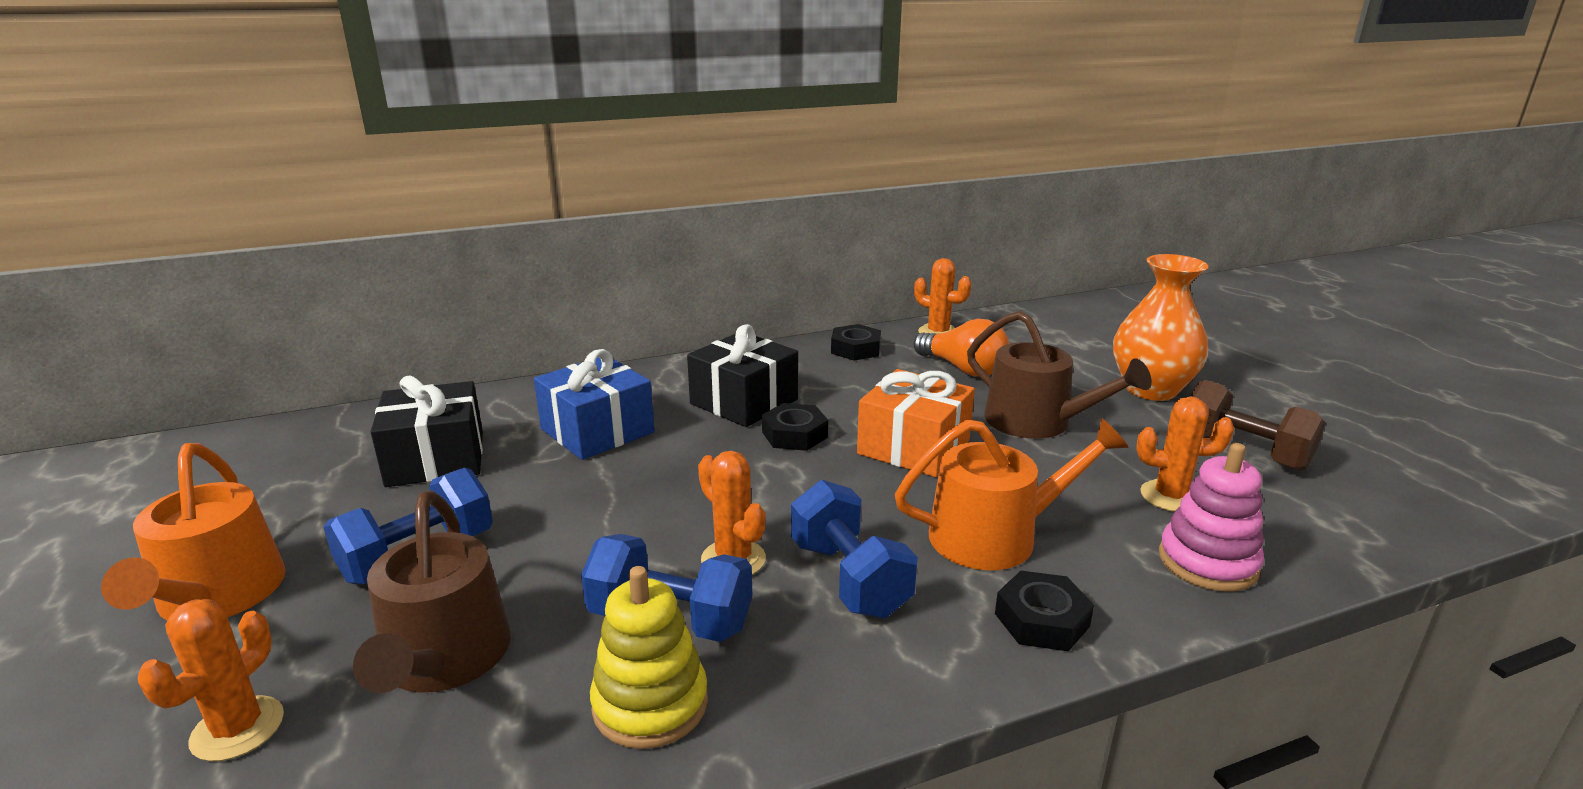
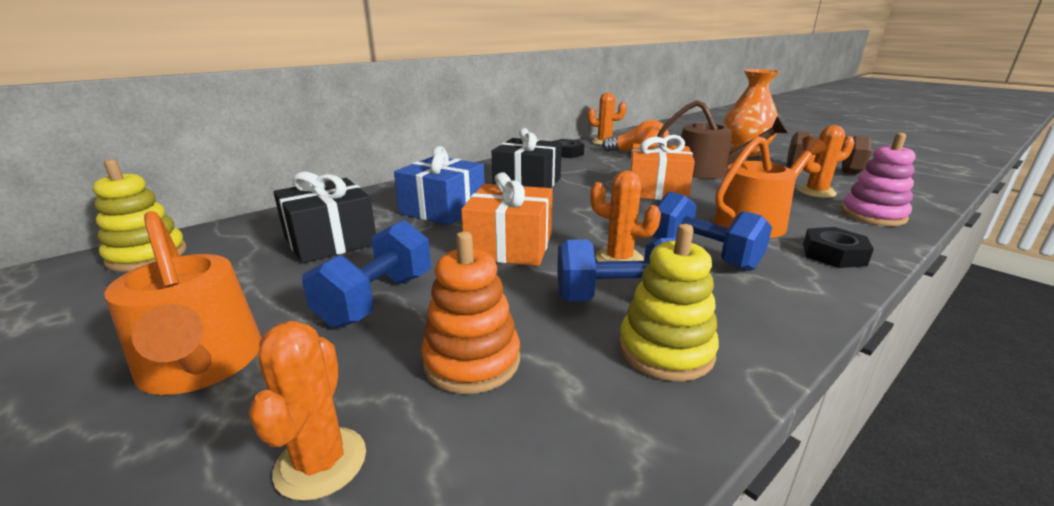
camera: 20 degrees left, 0 degrees up
(254, 444) = (147, 256): none -> yellow stacking toy
(443, 659) = (472, 361): brown watering can -> orange stacking toy
(622, 509) = (510, 246): none -> orange gift
(794, 434) = (579, 194): black nut -> none

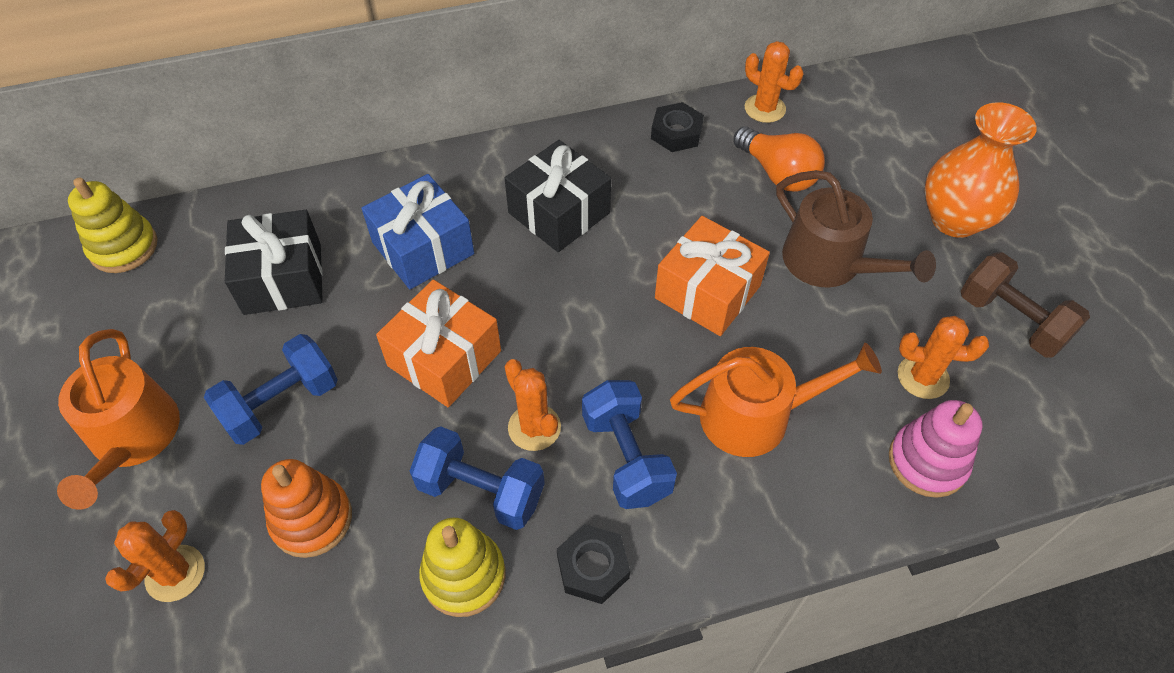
camera: 25 degrees right, 30 degrees up
(834, 254) = (771, 516): black nut -> black nut (593, 567)

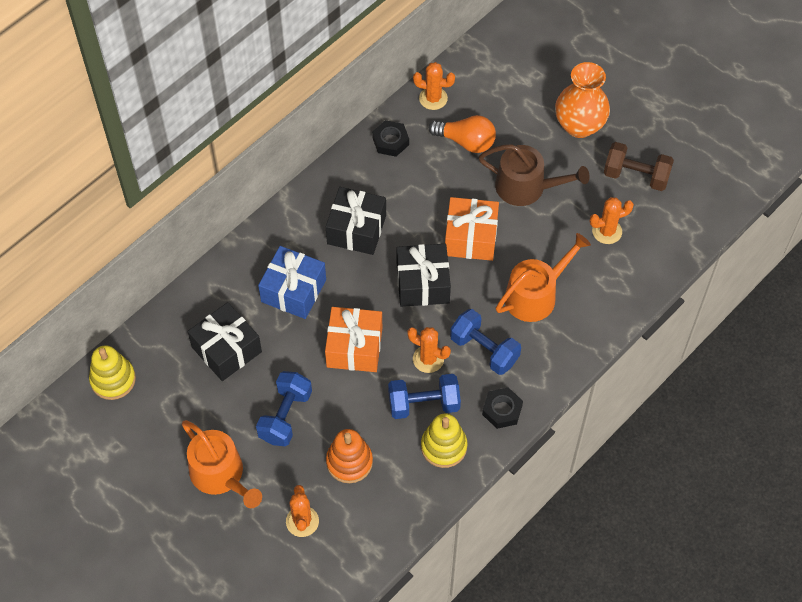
camera: 30 degrees left, 5 degrees up
(599, 320) = (423, 283): none -> black gift
(927, 462) = (630, 276): pink stacking toy -> none

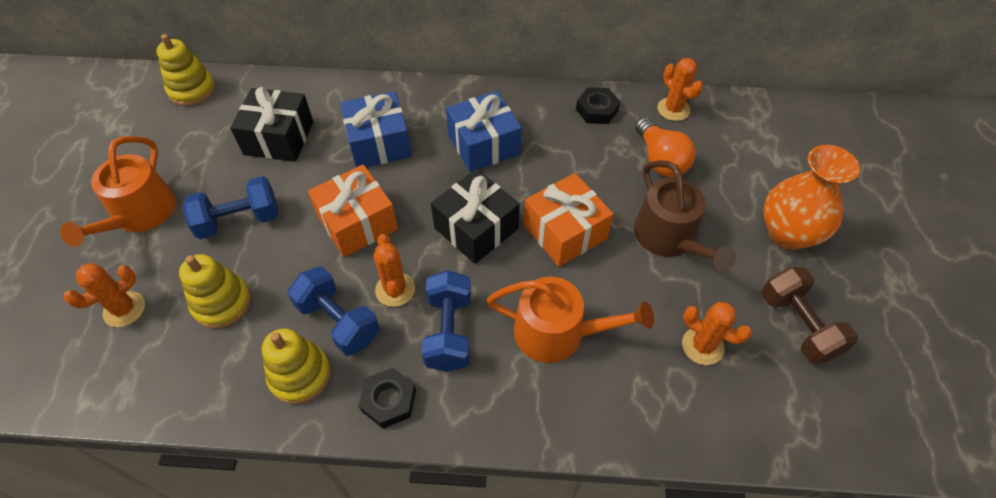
camera: 50 degrees right, 5 degrees down
(349, 462) = (222, 303): orange stacking toy -> yellow stacking toy
(356, 229) = (484, 144): black gift -> blue gift

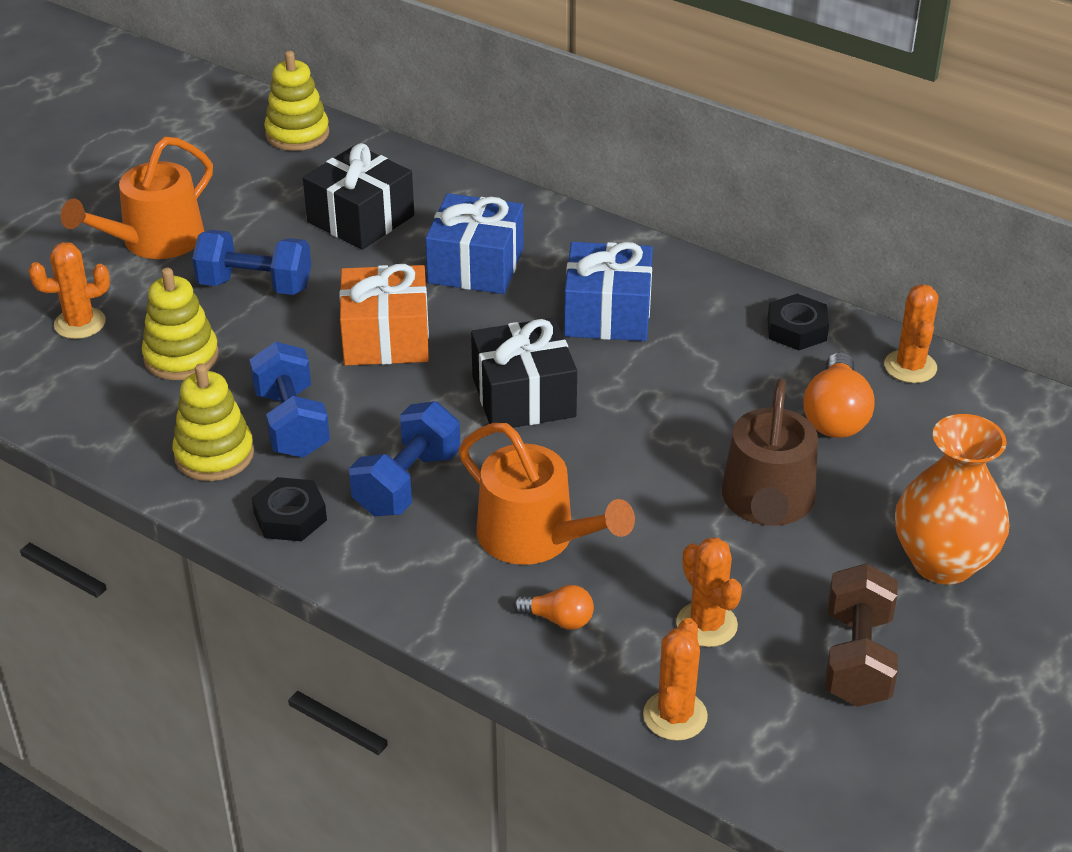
camera: 30 degrees right, 15 degrees down
(395, 289) = (378, 419): orange cactus -> orange cactus (675, 716)
(565, 232) = (633, 442): orange gift -> none
(617, 390) = (559, 619): none -> orange light bulb

